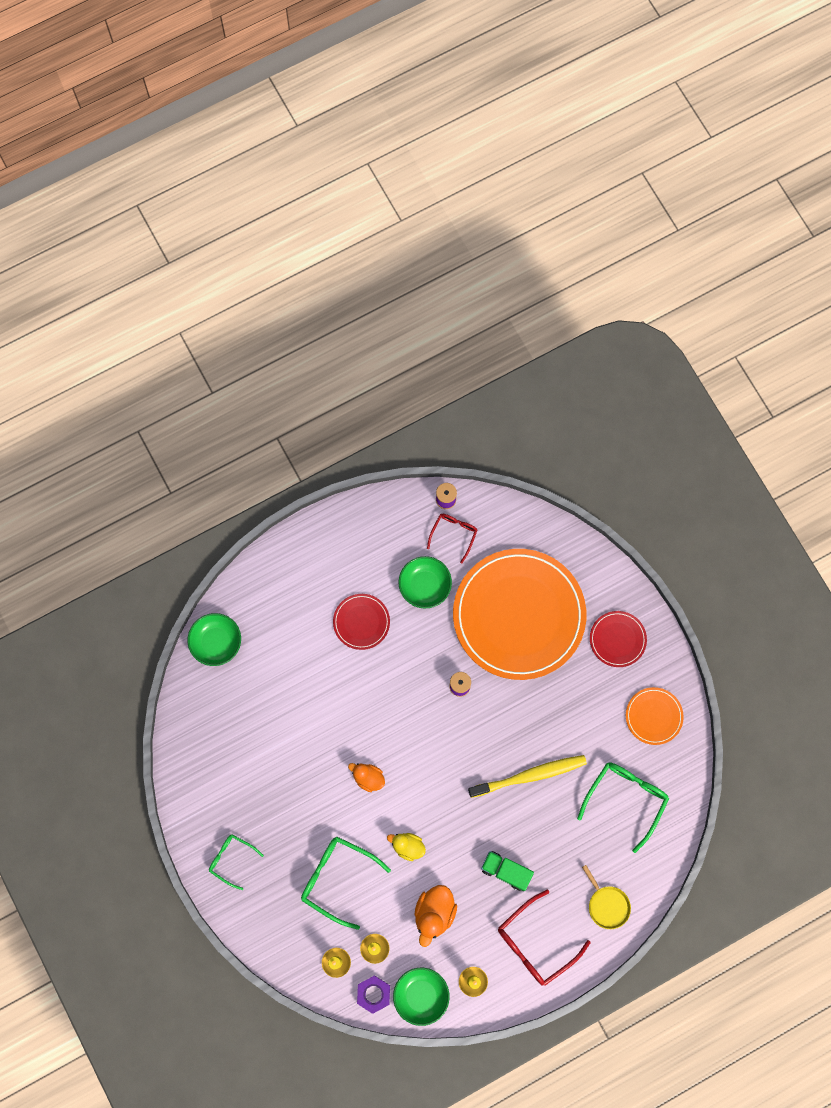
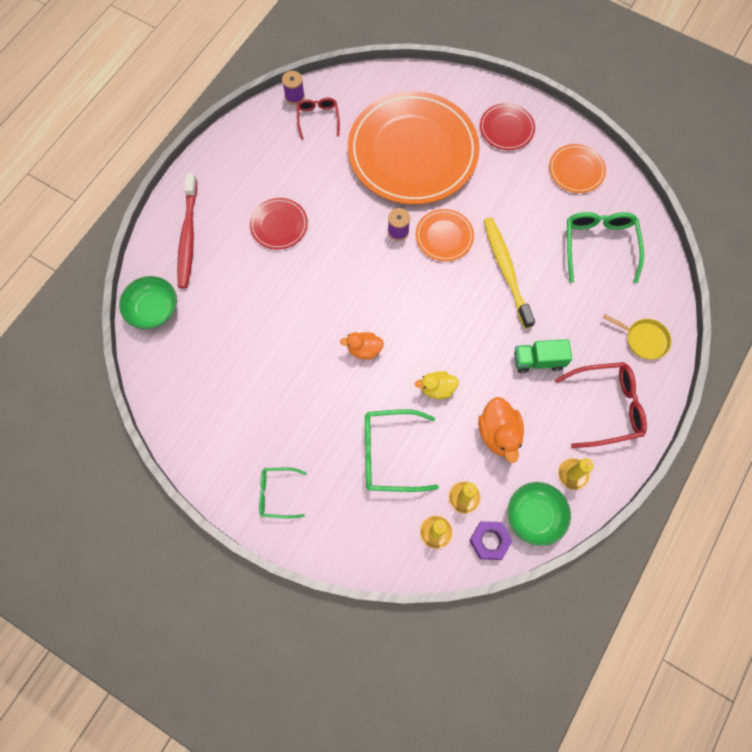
camera: 30 degrees left, 5 degrees down
(279, 589) = (188, 236): none -> red toothbrush
(425, 586) = (317, 169): green bowl -> none
(496, 713) = (444, 236): none -> orange plate
(530, 775) = (506, 270): yellow toothbrush -> yellow toothbrush turned 60 degrees counterclockwise
(536, 943) = (606, 407): red glasses -> red glasses turned 120 degrees counterclockwise

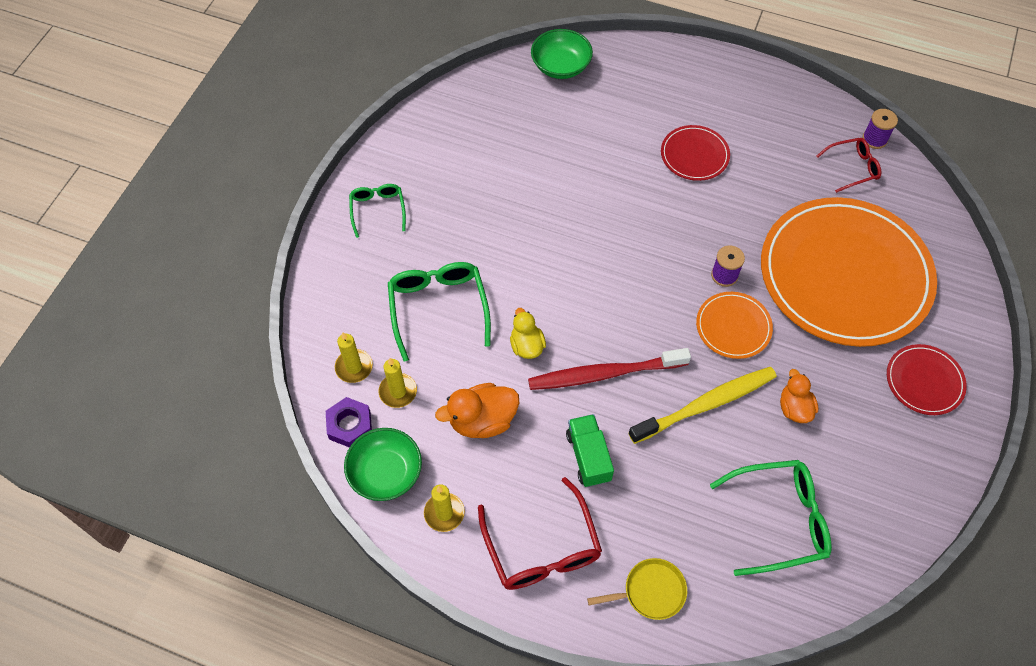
camera: 80 degrees right, 10 degrees down
(188, 236) = (654, 77): red toothbrush -> red toothbrush (604, 374)
(364, 349) = (559, 263): orange duck -> orange duck (794, 408)
(576, 170) = (891, 479): orange plate -> none
(644, 339) = (650, 591): yellow pan -> yellow pan turned 120 degrees counterclockwise

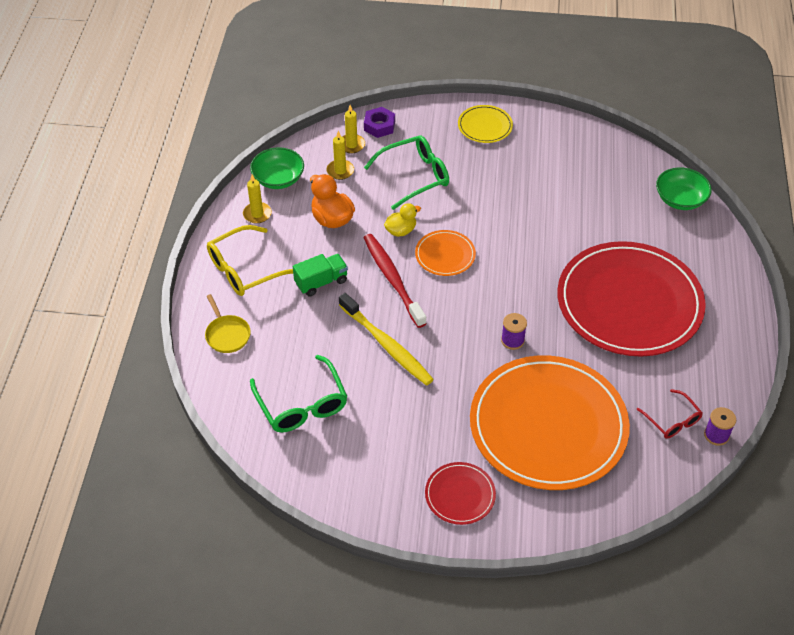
camera: 75 degrees right, 10 degrees down
(350, 425) = (307, 153): purple nut -> purple nut (379, 126)
(378, 210) = (485, 126): green glasses -> yellow plate
(541, 547) = (245, 269): red glasses -> yellow glasses
(694, 155) = (629, 303): red plate -> red plate, size x2.33
(733, 327) = (464, 353): orange plate -> orange plate (445, 255)
(794, 408) = (402, 403): orange duck -> none

